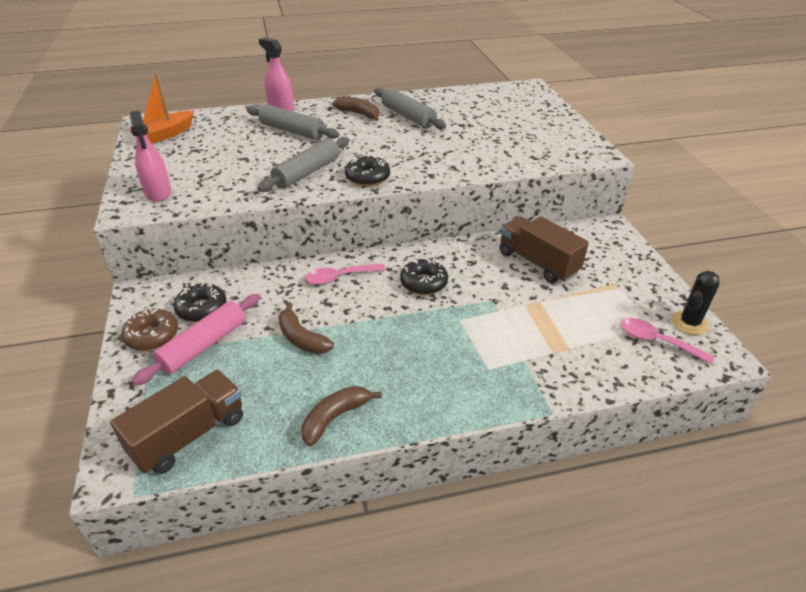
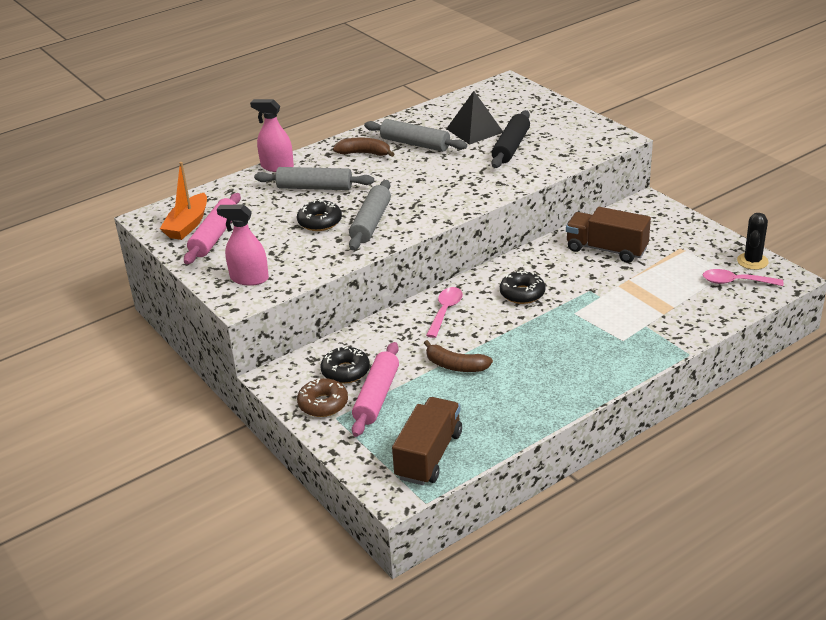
camera: 20 degrees left, 5 degrees down
(158, 192) = (249, 278): pink spray bottle -> pink spray bottle turned 150 degrees clockwise
(173, 149) = (215, 236): none -> pink rolling pin
(335, 417) = (532, 408): brown banana -> none
(339, 277) = (445, 311): pink spoon -> pink spoon turned 150 degrees clockwise
(367, 177) = (431, 212): black donut -> black donut (320, 222)
(469, 118) = (474, 130): none -> black pyramid
(490, 139) = (511, 147): none -> black rolling pin

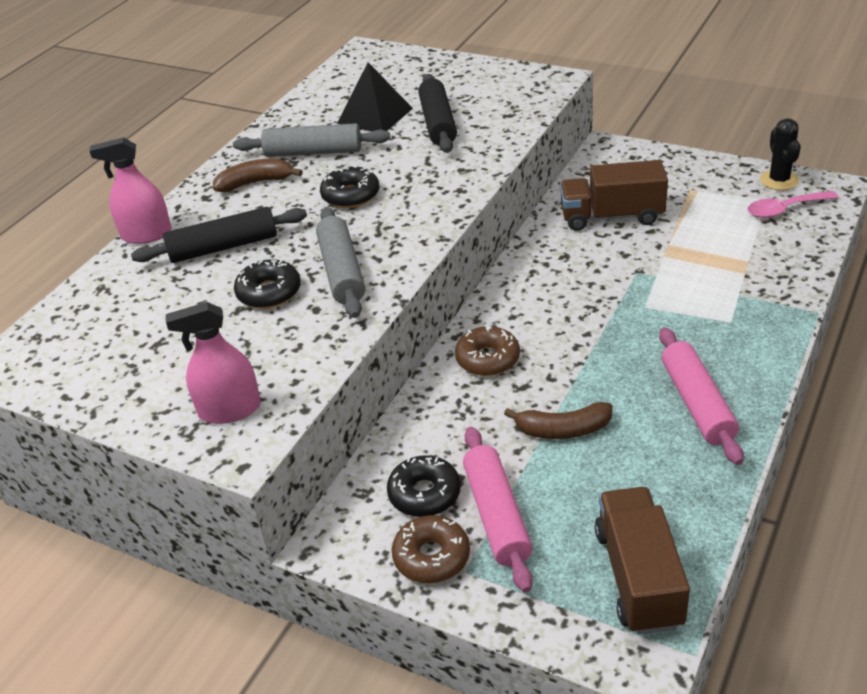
camera: 25 degrees left, 5 degrees up
(188, 225) = (72, 359): orange boat -> none
(215, 236) = (128, 363): pink rolling pin -> pink rolling pin (697, 404)
(314, 187) = (223, 247): grey rolling pin -> black rolling pin
(445, 311) = (487, 359): pink spoon -> brown donut
(522, 294) = (563, 303): black donut -> black donut (351, 195)

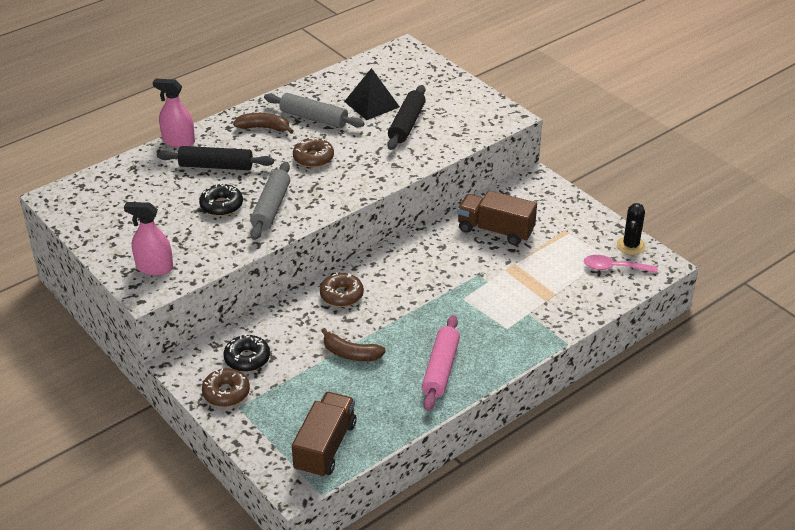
camera: 20 degrees right, 0 degrees up
(351, 195) = (313, 158): black donut -> brown donut
(496, 515) = (276, 385): pink rolling pin -> none

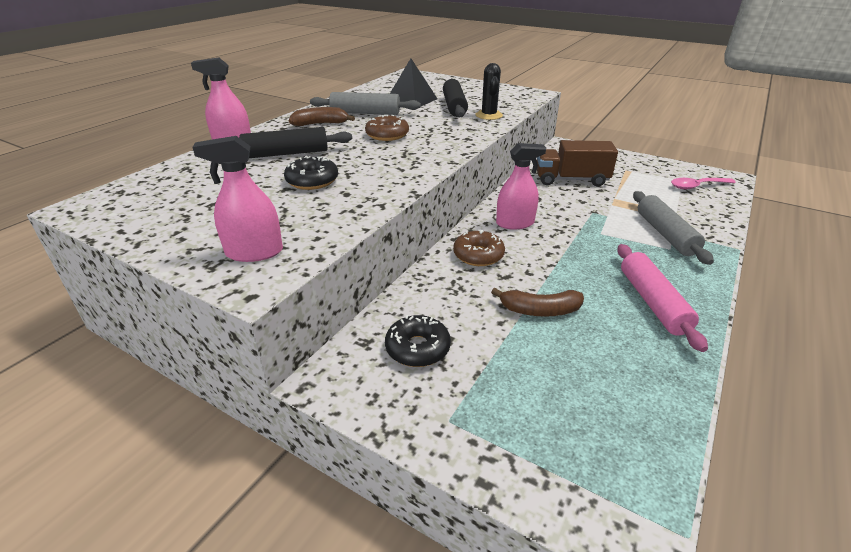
camera: 20 degrees left, 5 degrees down
(226, 393) = (418, 403): brown donut -> none
(271, 207) = (372, 174): grey rolling pin -> grey rolling pin (665, 234)
(325, 447) = (618, 446): brown truck -> none
(397, 270) = (515, 223): none -> pink spray bottle
(630, 246) = (689, 170): black cactus -> black cactus (489, 115)

